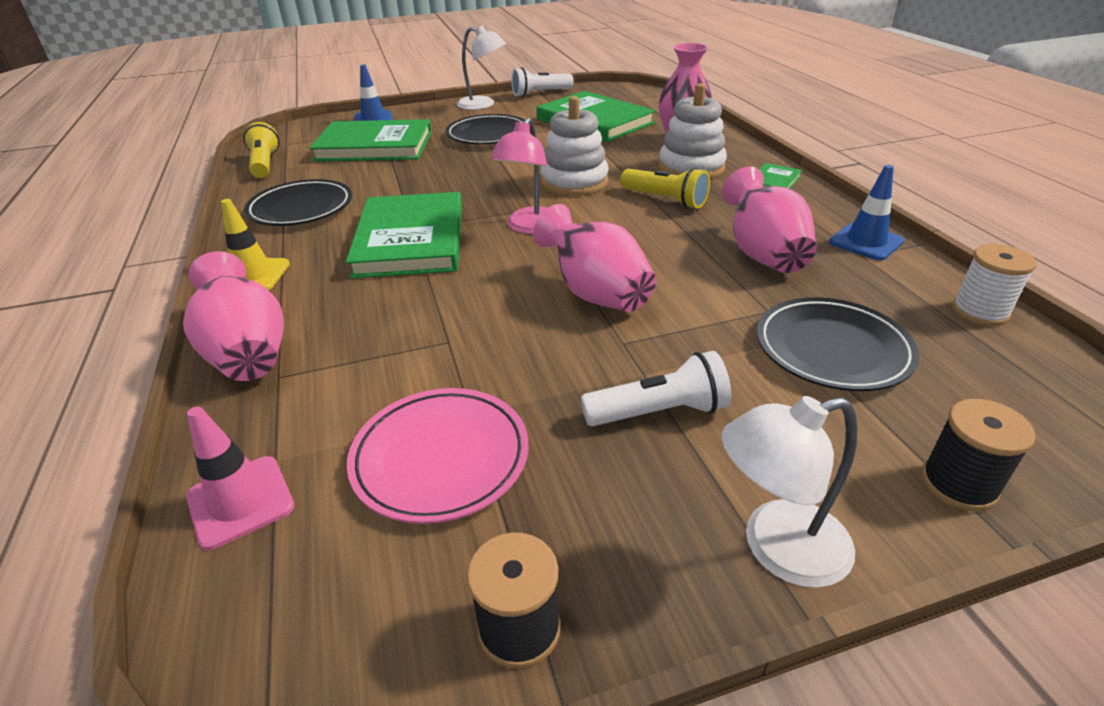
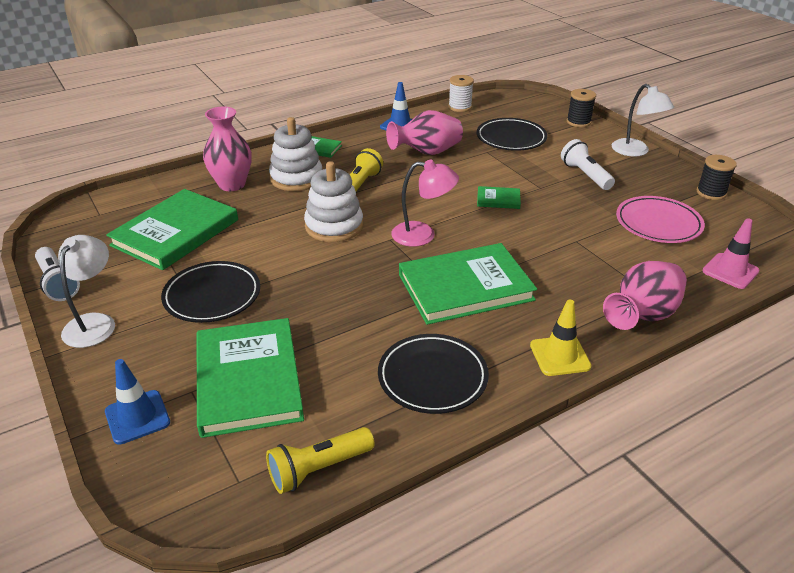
camera: 105 degrees left, 0 degrees up
(596, 293) = (498, 199): pink vase -> green book

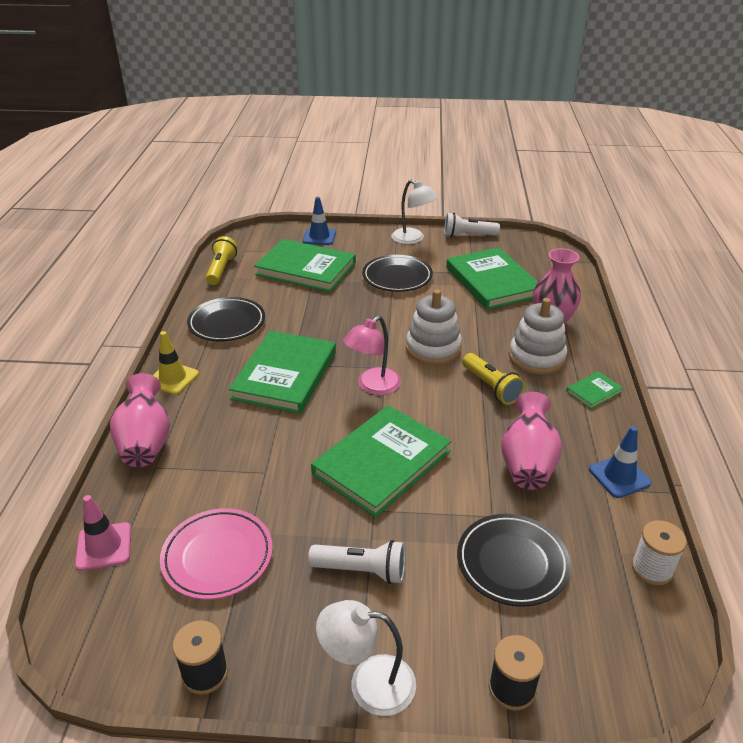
camera: 125 degrees right, 0 degrees up
(498, 199) = (381, 462): green book -> green book, size x2.29

